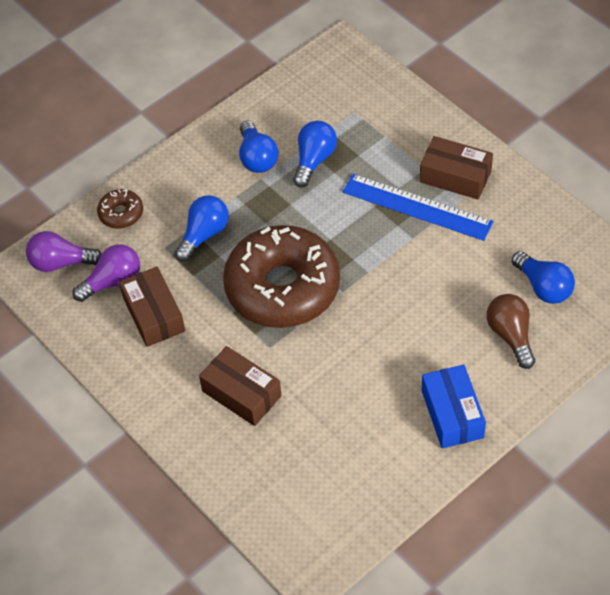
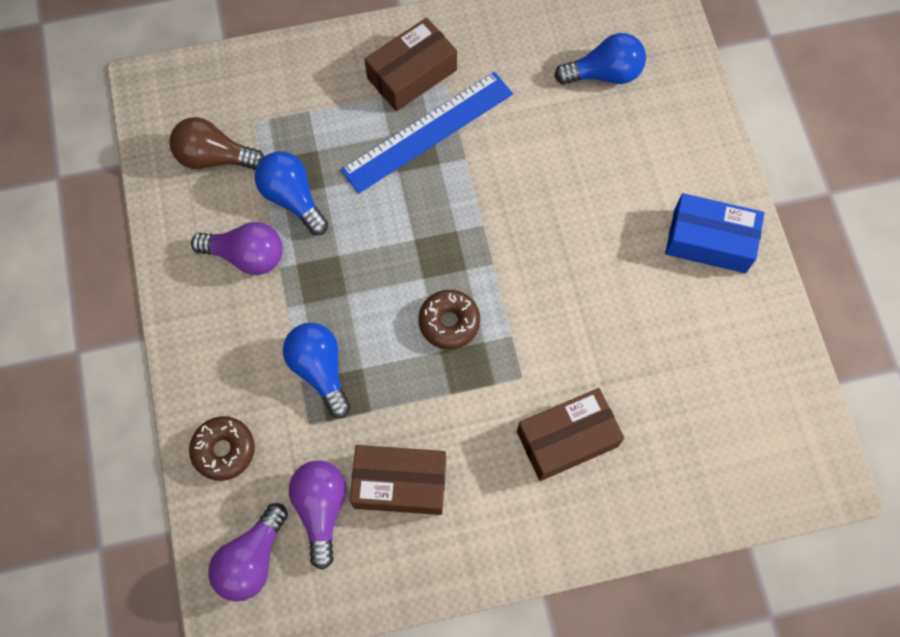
camera: 65 degrees left, 15 degrees up
(257, 157) = (246, 256): blue light bulb -> purple light bulb
(282, 287) = (449, 322): brown donut -> brown donut, size x0.41
(510, 335) = (645, 135): brown light bulb -> brown light bulb (214, 157)

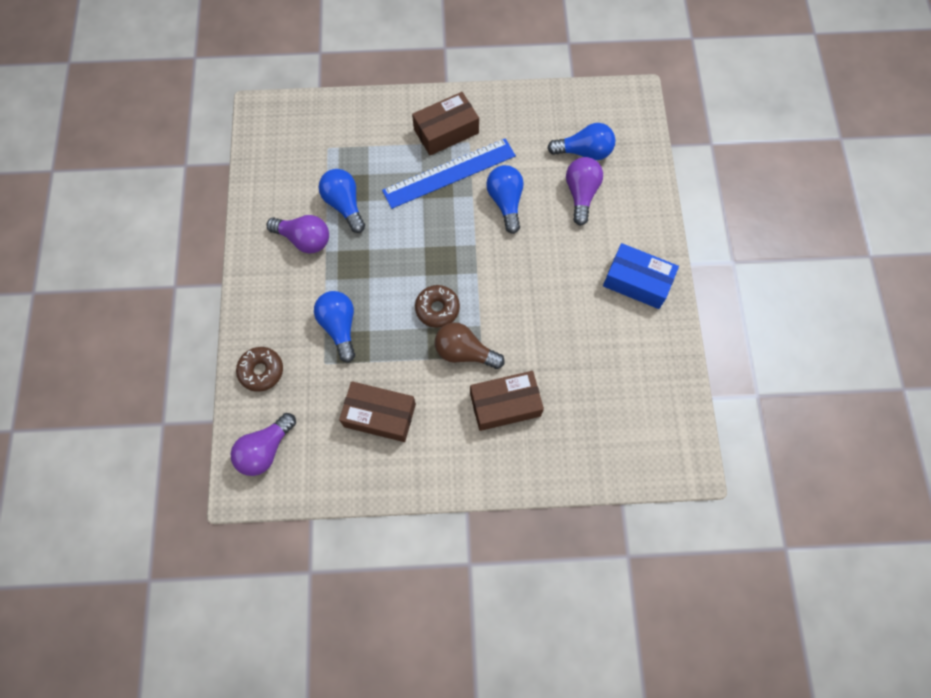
camera: 10 degrees right, 0 degrees up
(214, 157) = (296, 168): brown light bulb -> brown light bulb (464, 352)
(321, 509) = (321, 423): purple light bulb -> purple light bulb (581, 194)
(512, 160) = (505, 202): none -> blue light bulb

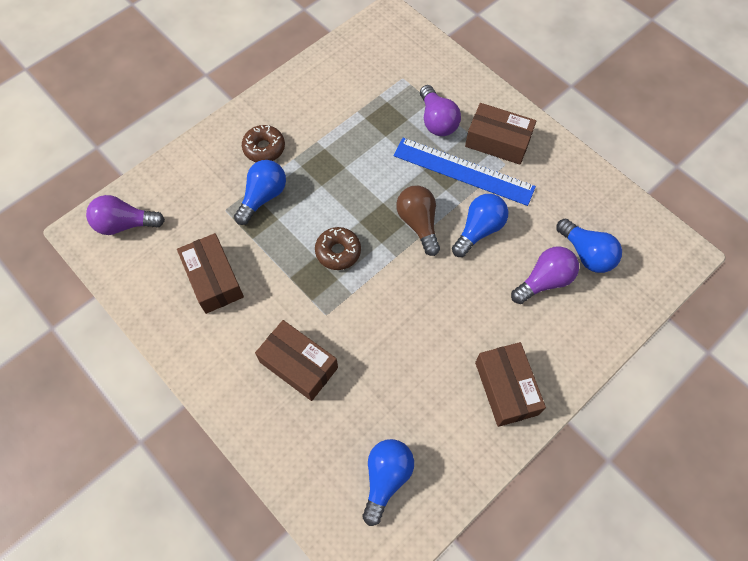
camera: 50 degrees right, 5 degrees down
(261, 371) = (184, 174): brown donut -> brown donut (264, 148)
(304, 239) = (313, 120): purple light bulb -> purple light bulb (437, 121)
(344, 205) = (366, 124): blue light bulb -> blue light bulb (386, 478)
(464, 352) = (318, 299): brown light bulb -> brown light bulb (418, 223)
(637, 282) = (506, 388): blue box -> brown box

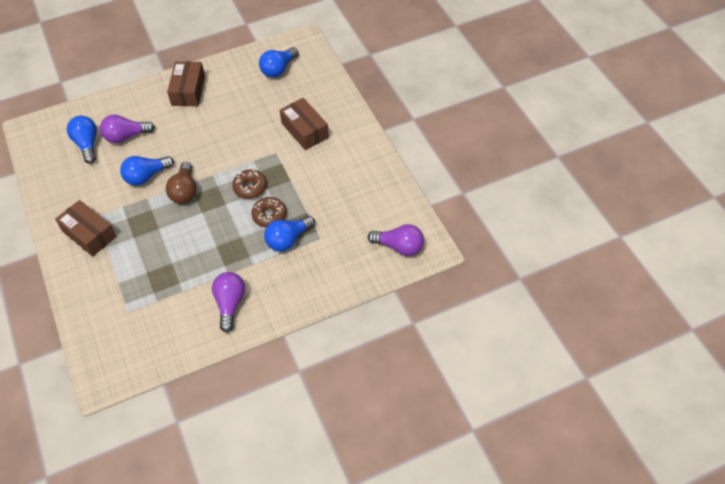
camera: 160 degrees left, 10 degrees down
(213, 279) = (343, 192): brown box -> none
(264, 148) = (272, 279): brown donut -> brown donut (269, 215)
(437, 121) = (124, 264): purple light bulb -> purple light bulb (230, 304)
(463, 171) = (130, 219): blue ruler -> none

